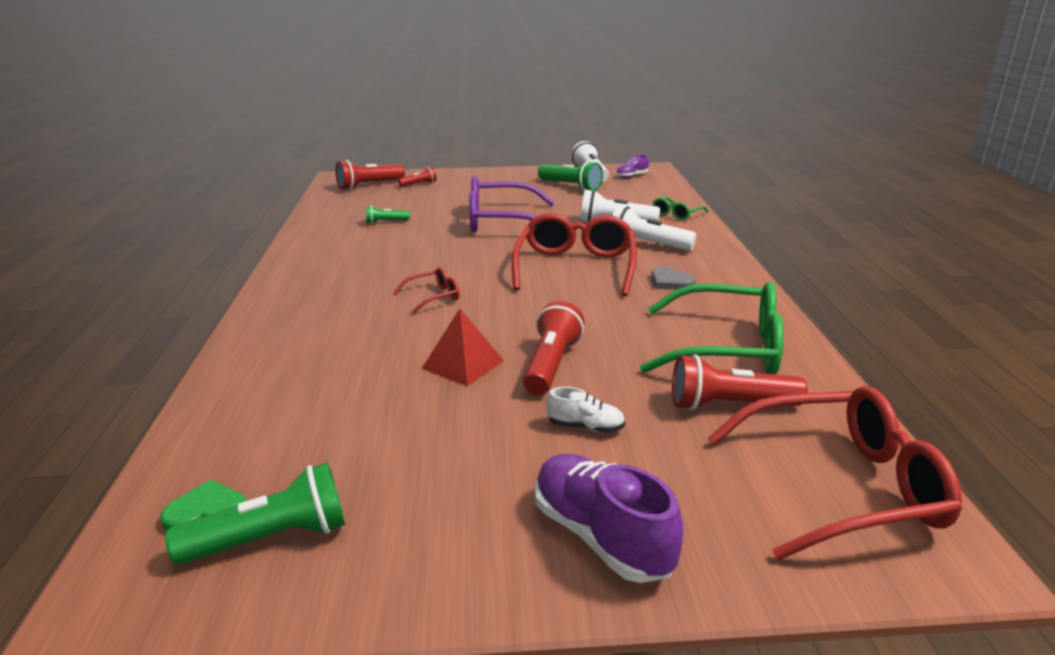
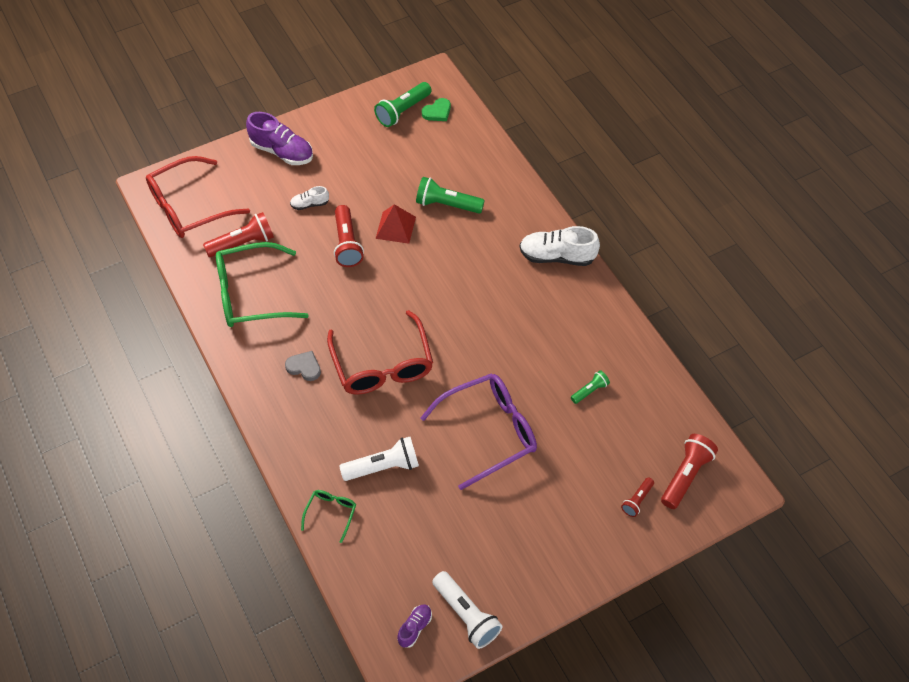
camera: 155 degrees right, 30 degrees up
(289, 294) = (557, 256): none -> white shoe
(434, 297) = (459, 287): red glasses -> none
(571, 186) = (469, 558): green flashlight -> green flashlight (447, 204)
(647, 245) = (339, 428): white flashlight -> none

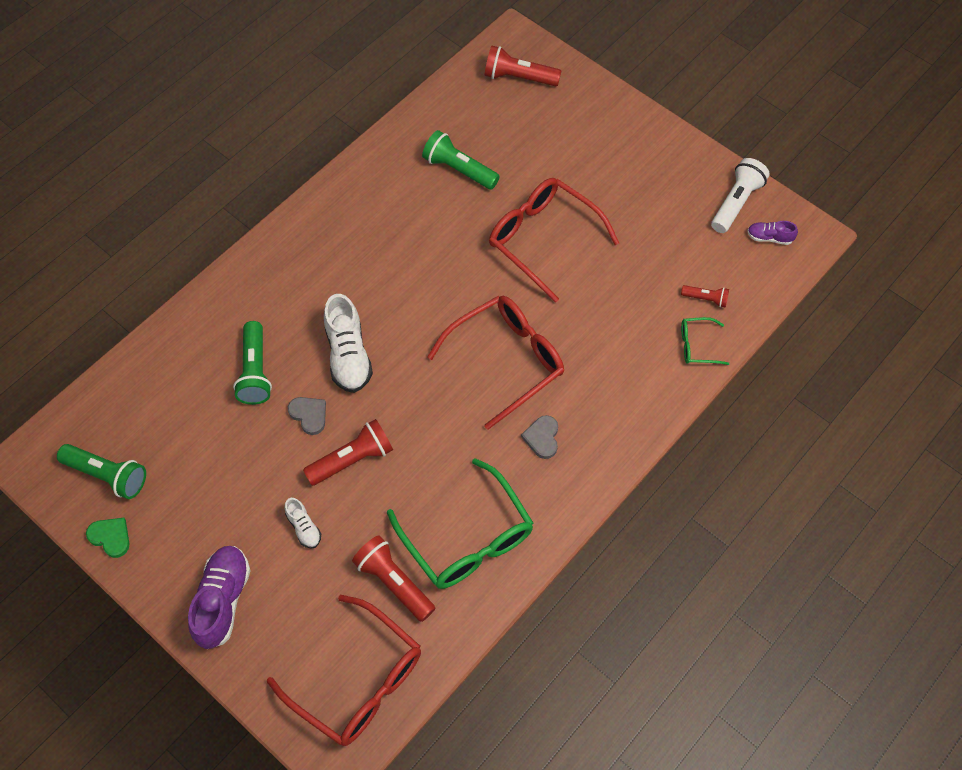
camera: 110 degrees left, 5 degrees up
(383, 467) = (625, 317): white flashlight -> none
(395, 227) = (309, 415): red pyramid -> grey heart
(437, 112) = (98, 433): green heart -> green heart (110, 537)
(489, 431) = (543, 239): purple glasses -> red glasses
(557, 256) = (296, 240): white shoe -> white shoe (348, 355)
(590, 390) = (458, 169): green flashlight -> green flashlight, size x1.79
(637, 500) = (561, 107): red flashlight -> red flashlight (706, 299)

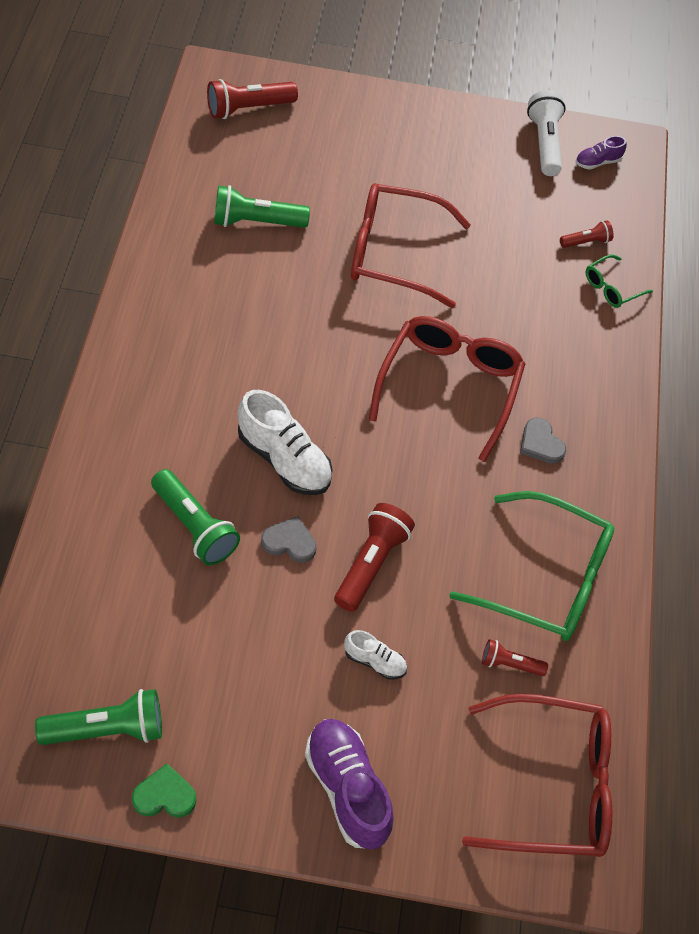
camera: 40 degrees left, 5 degrees down
(393, 582) = (509, 664): red flashlight -> red flashlight, size x0.56

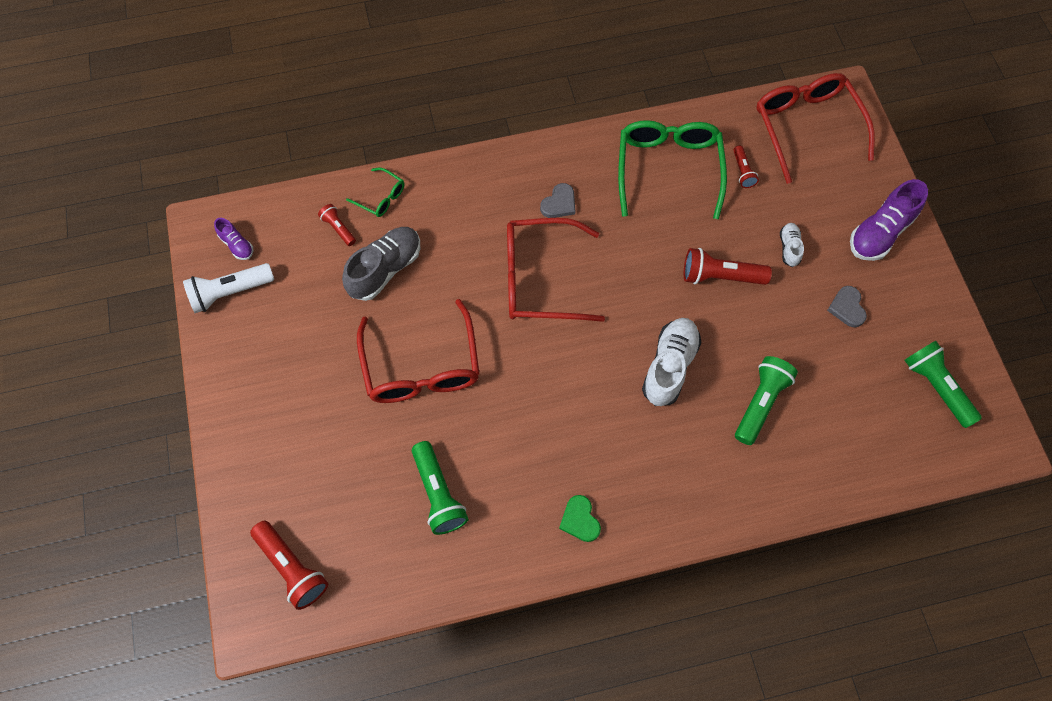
camera: 105 degrees left, 10 degrees up
(164, 795) = (952, 332): green heart -> green heart (580, 520)
(289, 542) = (734, 334): grey heart -> grey heart (847, 308)
(519, 262) = (385, 269): none -> grey shoe

